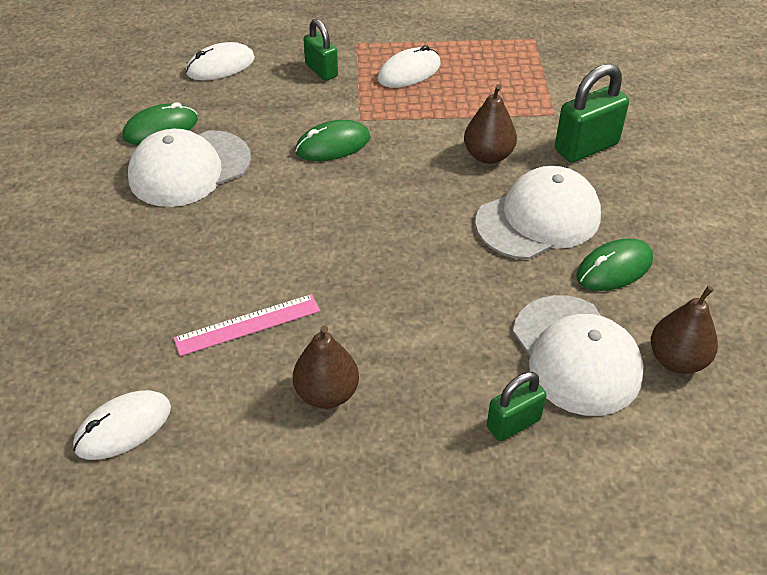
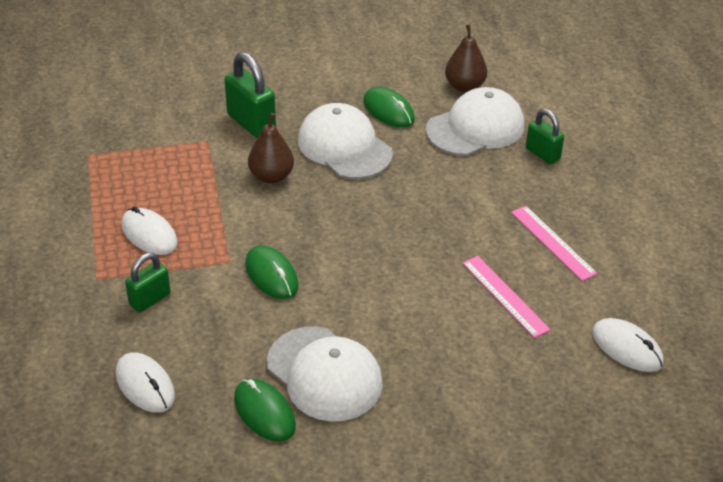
camera: 100 degrees left, 5 degrees down
(327, 393) = (553, 242): brown pear -> pink ruler

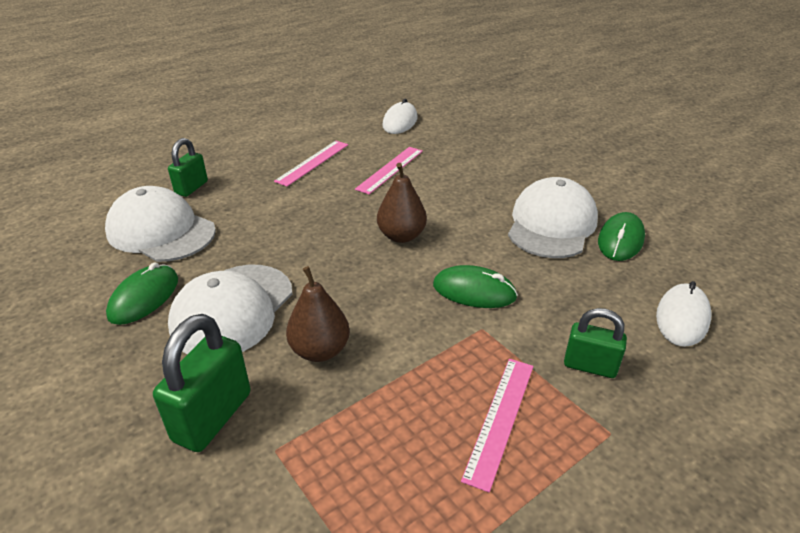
camera: 115 degrees left, 5 degrees down
(149, 234) = (500, 419): white mouse -> pink ruler
(271, 275) = (474, 291): green mouse -> green mouse turned 75 degrees clockwise
(464, 86) = (78, 256): brown pear -> brown pear (401, 236)

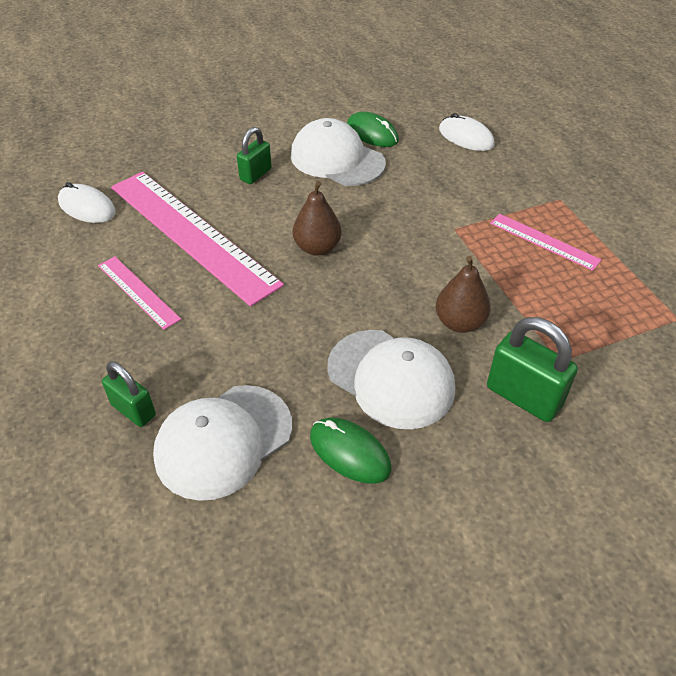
camera: 75 degrees left, 10 degrees up
(390, 169) = (191, 234): pink ruler -> pink ruler, size x2.13
(474, 291) = (410, 222): green mouse -> none
(590, 366) = (503, 189): green padlock -> green padlock (255, 174)

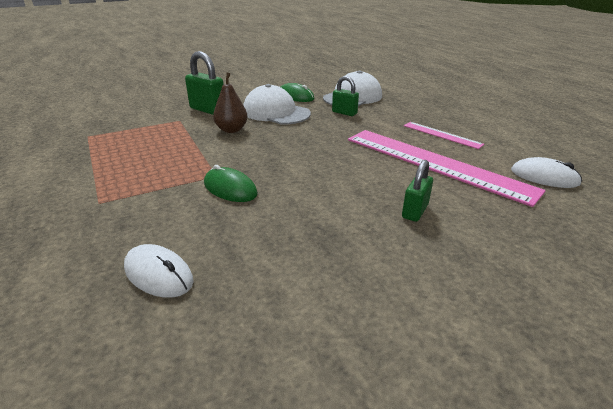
camera: 175 degrees right, 15 degrees down
(133, 410) = (400, 102): green padlock -> green padlock (344, 113)
(317, 248) = (330, 159): brown pear -> none
(337, 159) = (331, 233): white cap -> none
(372, 133) = (290, 274): green mouse -> green mouse (230, 189)
(544, 241) = (143, 169): pink ruler -> none

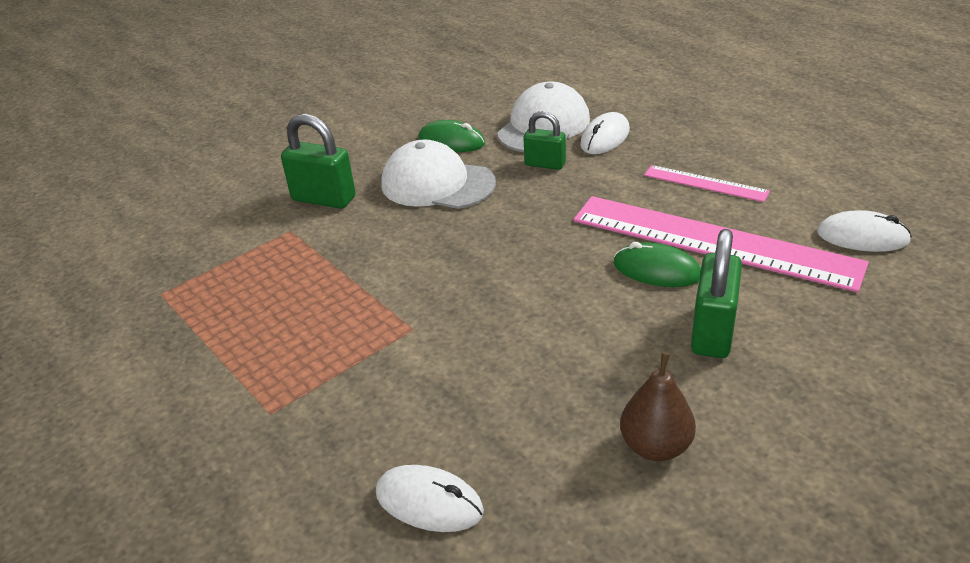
camera: 10 degrees left, 5 degrees up
(230, 189) = (447, 348): green mouse -> green mouse (656, 270)
(231, 130) = (387, 235): brown pear -> brown pear (655, 446)
(387, 106) = (605, 137): none -> white mouse
(414, 211) = (712, 332): green padlock -> green padlock, size x1.56

